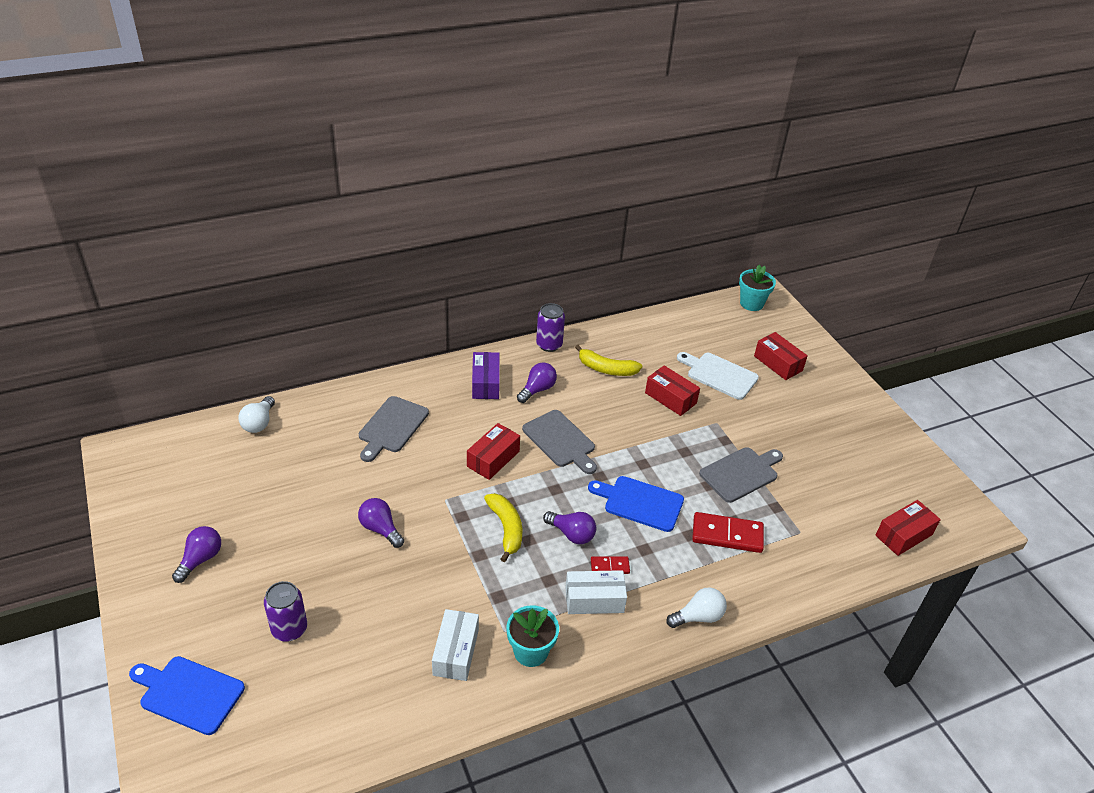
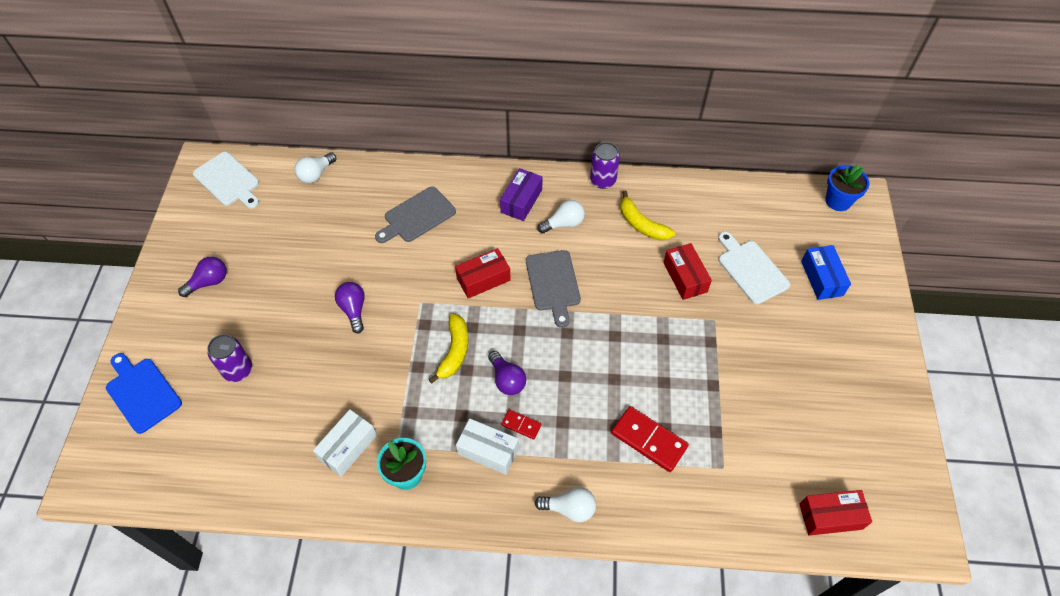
camera: 30 degrees right, 15 degrees up
(161, 458) = (228, 180): none -> white cutting board
(537, 390) = (563, 224): purple light bulb -> white light bulb
(640, 503) = (587, 374): blue cutting board -> none
(741, 473) = (704, 383): grey cutting board -> none
(751, 303) = (838, 201): turquoise flower pot -> blue flower pot
(778, 363) = (821, 278): red box -> blue box

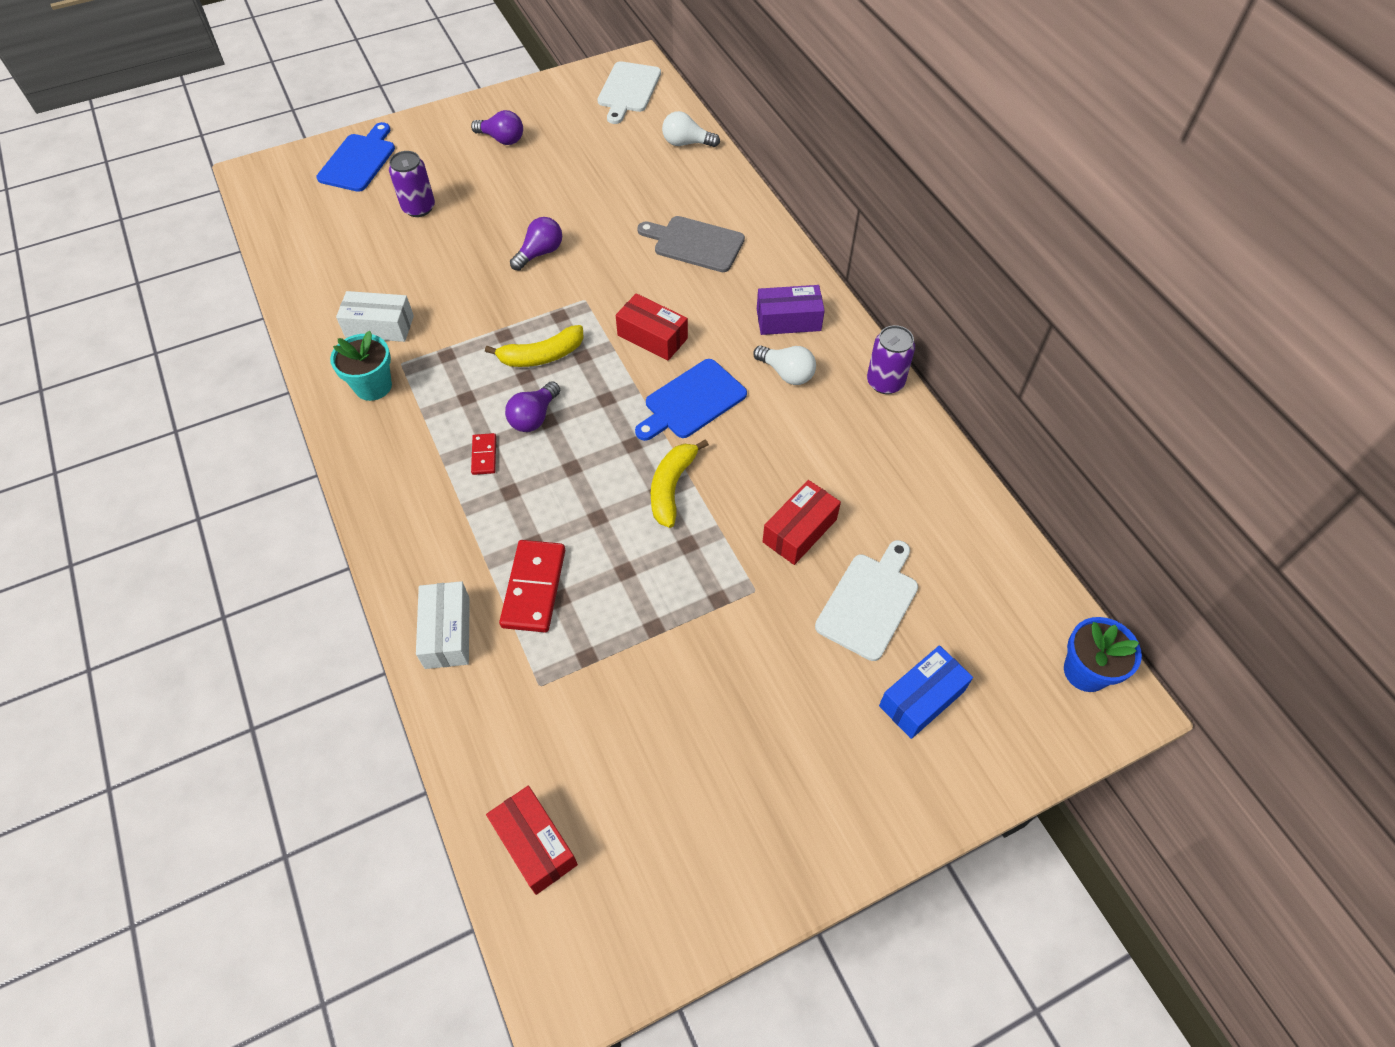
camera: 60 degrees right, 0 degrees up
(488, 451) = (436, 440): white box -> white box (447, 632)
(553, 283) = (692, 401): grey cutting board -> blue cutting board
(569, 508) = (403, 545): white light bulb -> none
(641, 224) = (848, 450): yellow banana -> yellow banana (672, 487)

